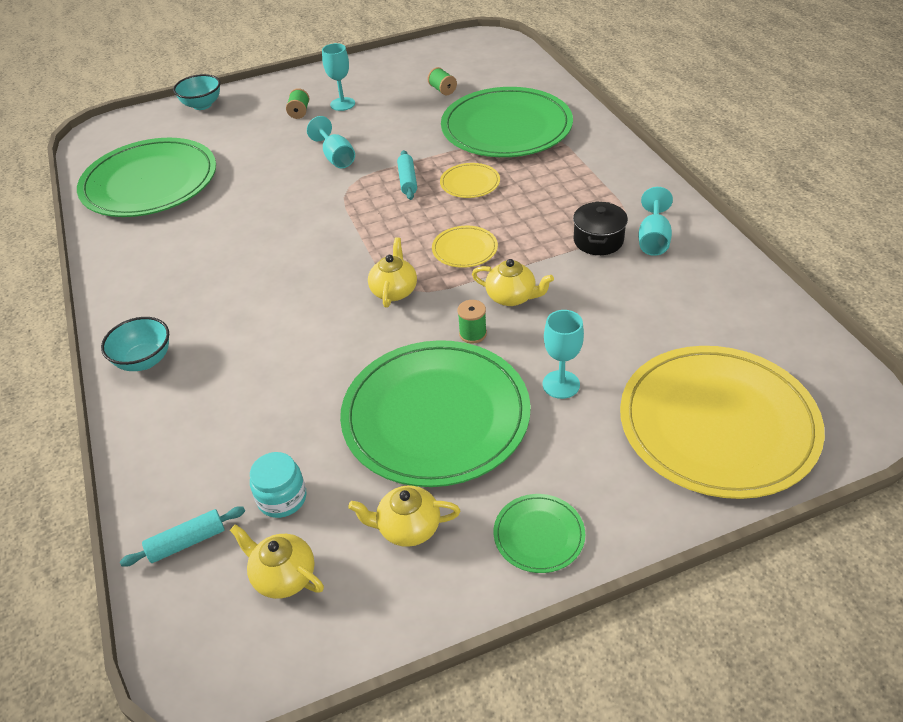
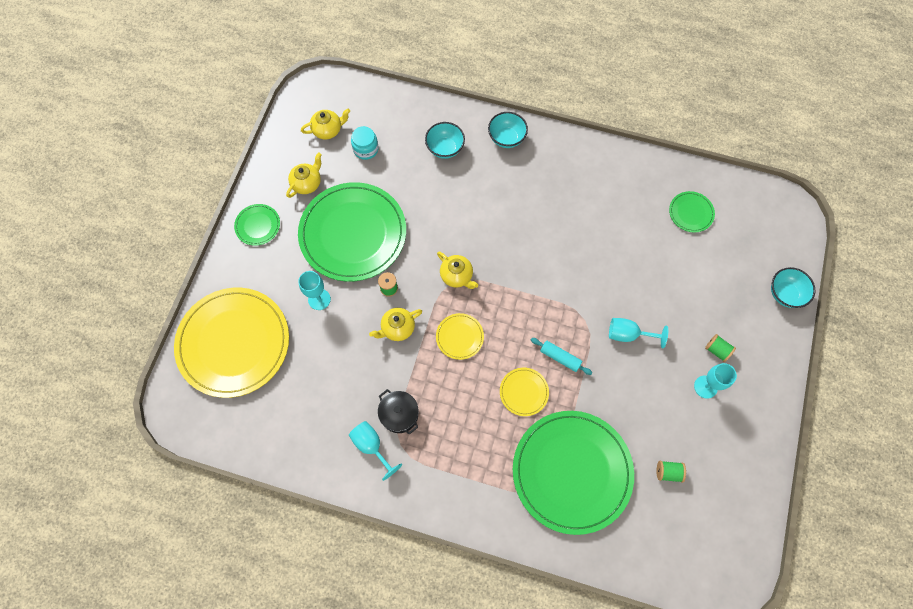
camera: 125 degrees right, 25 degrees up
(150, 182) = (691, 213): green plate -> green plate, size x0.43
(187, 542) = (376, 107): turquoise rolling pin -> none
(209, 410) = (445, 148): none -> turquoise bowl

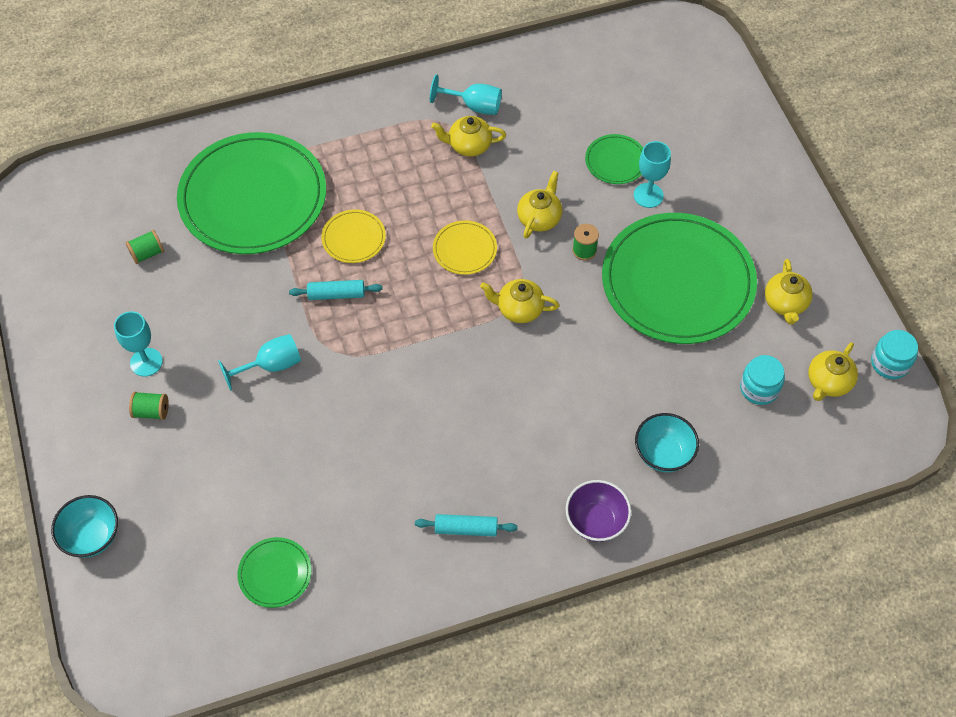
camera: 145 degrees right, 10 degrees down
(233, 343) = (693, 108): yellow plate -> none
(258, 225) = (789, 225): green plate -> green plate (615, 161)
(287, 119) = (890, 363): none -> turquoise jar
(399, 414) = (469, 145): black pot -> yellow teapot
(506, 138) = (596, 521): turquoise bowl -> purple bowl
(575, 174) = (466, 528): none -> turquoise rolling pin

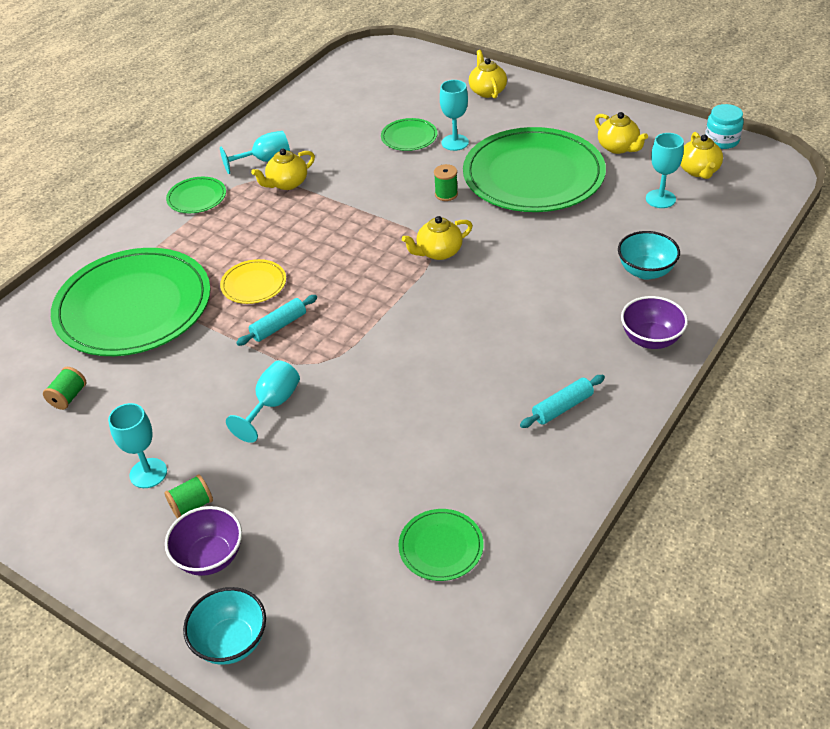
camera: 35 degrees left, 15 degrees down
(130, 462) = (210, 557): none -> purple bowl
(387, 111) = (197, 197): none -> green plate
(464, 249) = (354, 242): yellow plate -> none
(539, 218) = (391, 194): yellow teapot -> yellow teapot (487, 91)
(759, 388) = (660, 199): turquoise jar -> turquoise goblet

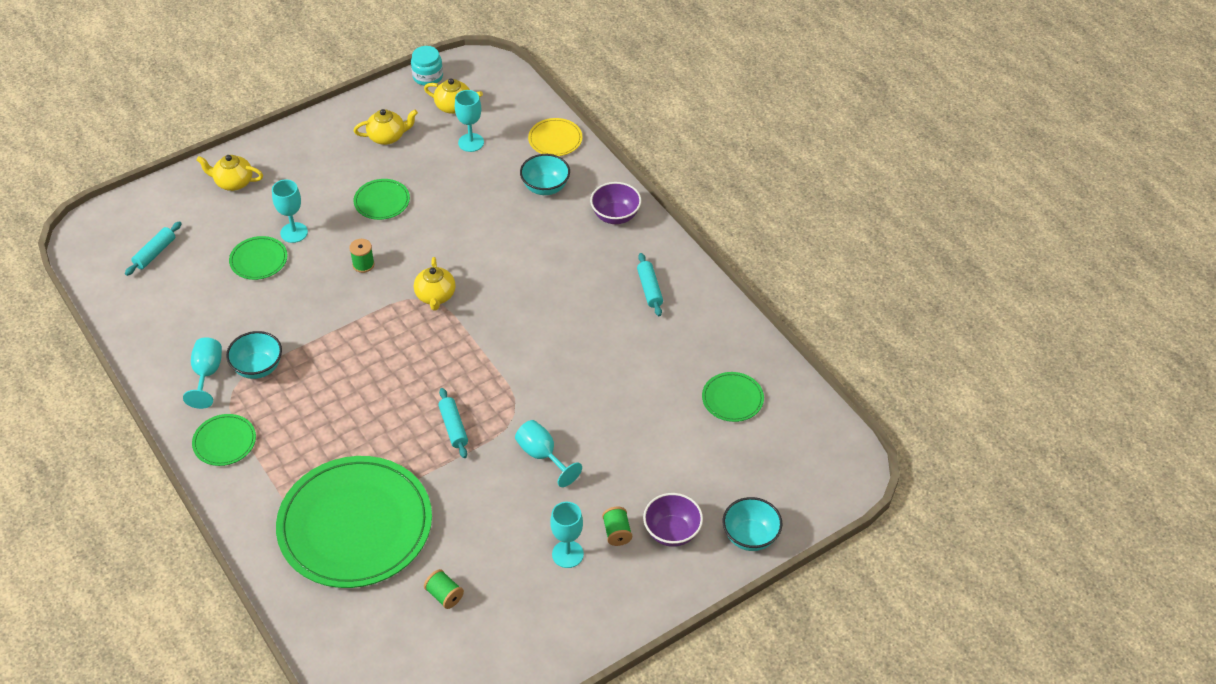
camera: 70 degrees left, 5 degrees up
(254, 284) = (387, 430): yellow plate -> yellow plate (555, 139)
(287, 183) = (258, 368): yellow teapot -> turquoise bowl
(379, 86) = (155, 253): none -> turquoise rolling pin
(533, 175) = (382, 201): green plate -> green plate, size x0.43

